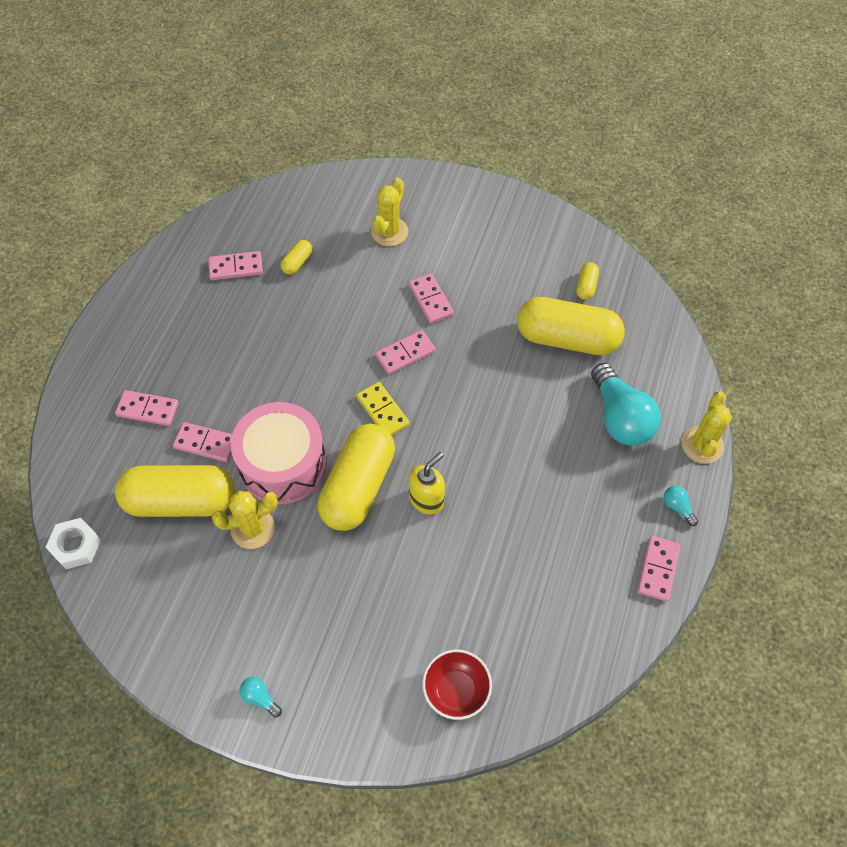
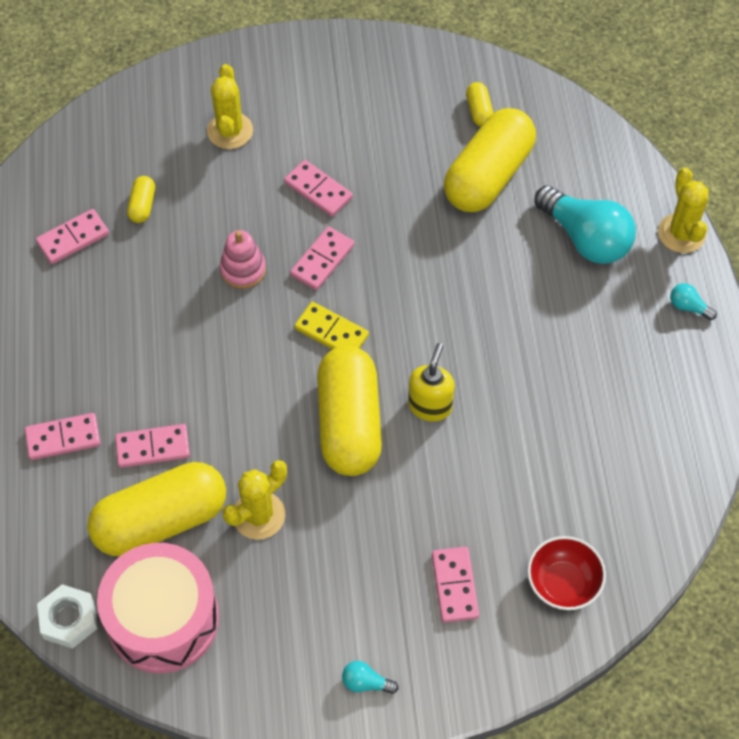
camera: 25 degrees left, 0 degrees up
(283, 464) = (253, 434): pink drum -> pink drum (163, 619)
(343, 337) = (243, 269): none -> pink stacking toy
(567, 338) = (488, 176): yellow capsule -> yellow capsule turned 45 degrees counterclockwise
(658, 569) = (700, 377): pink domino -> pink domino (454, 585)

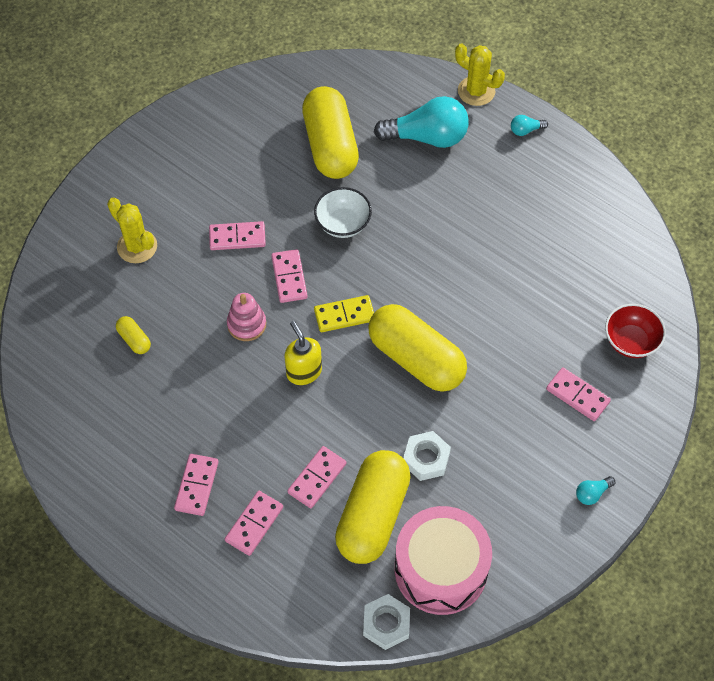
camera: 45 degrees left, 0 degrees up
(73, 238) = (112, 399): pink domino -> pink domino (197, 486)
(258, 515) = (426, 458): yellow cactus -> white nut
(420, 253) = (343, 224): none -> white bowl
(430, 406) = (450, 308): yellow soap dispenser -> yellow soap dispenser (304, 372)
(479, 111) = (280, 111): yellow capsule -> none

